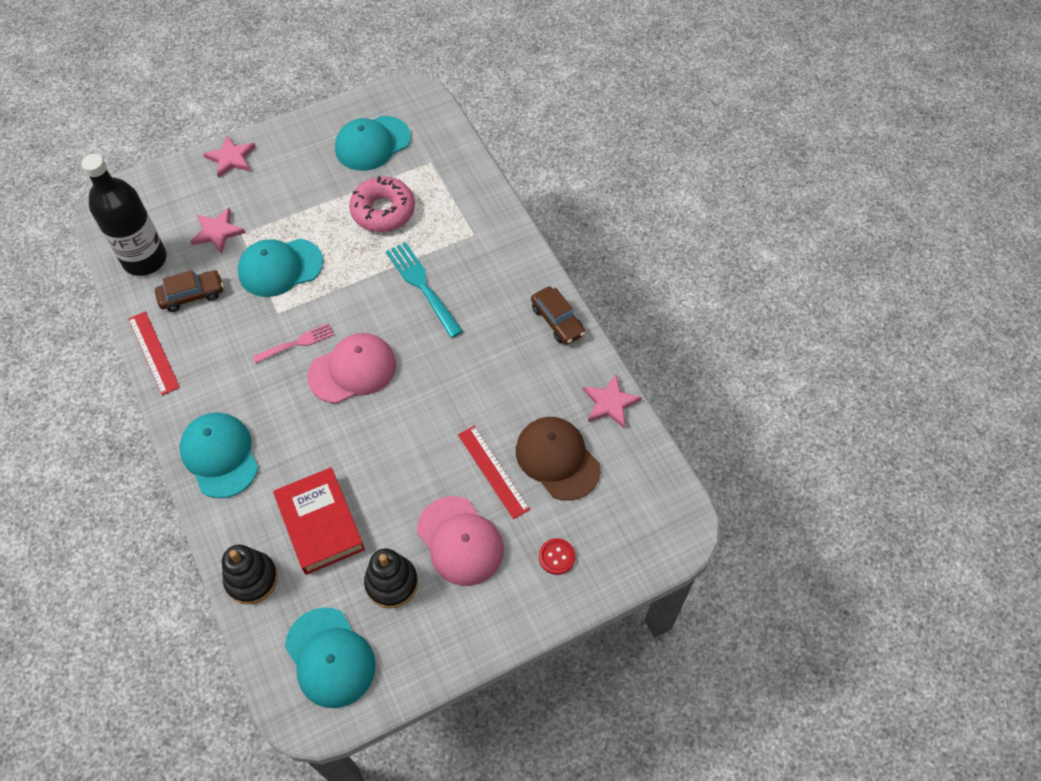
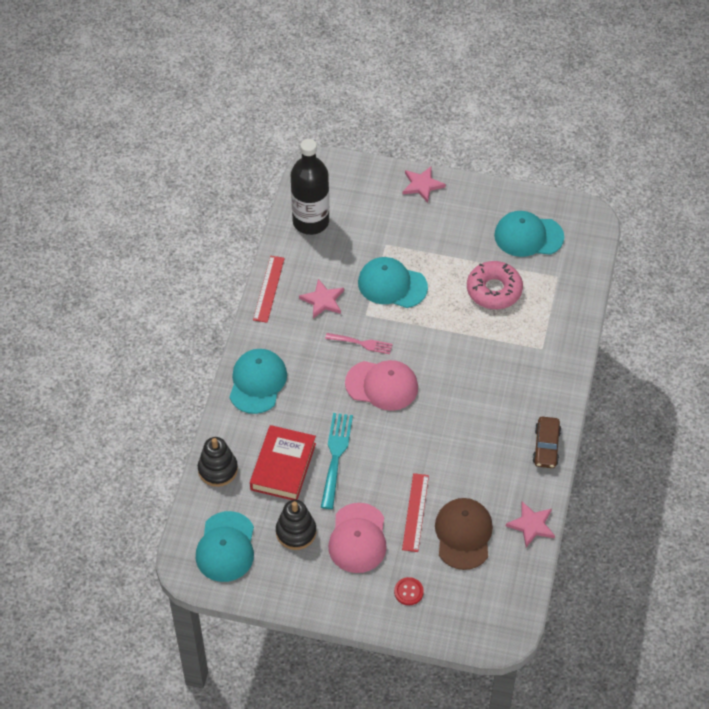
camera: 40 degrees right, 5 degrees down
(192, 295) = (321, 266): brown car -> none
(217, 232) = (371, 233): pink star -> pink star (323, 300)
(422, 286) = (475, 360): turquoise fork -> turquoise fork (335, 456)

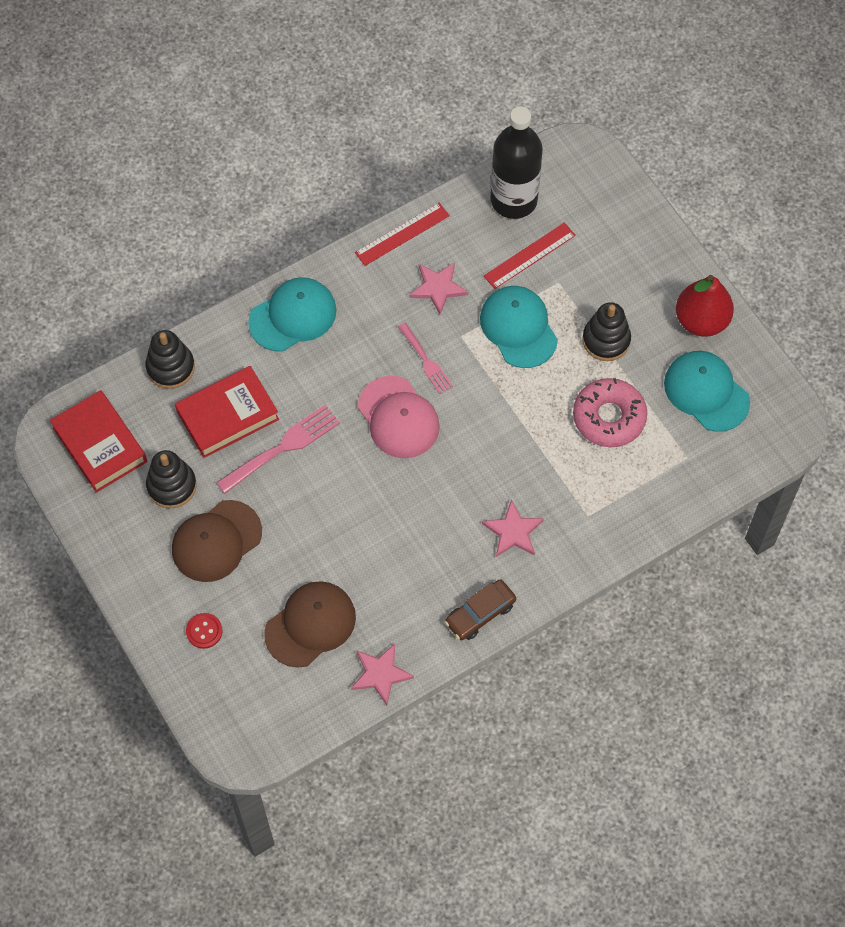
camera: 45 degrees right, 10 degrees up
(226, 547) = (100, 444): turquoise cap -> red book
(335, 456) = (283, 447): turquoise fork -> pink fork
(358, 538) = (216, 541): pink cap -> brown cap
(415, 512) = (292, 564): red ruler -> red ruler (529, 255)
(422, 185) = (661, 252): pink star -> pink star (513, 531)
(446, 253) = (606, 340): none -> black stacking toy
(483, 203) = (701, 320): none -> red pear

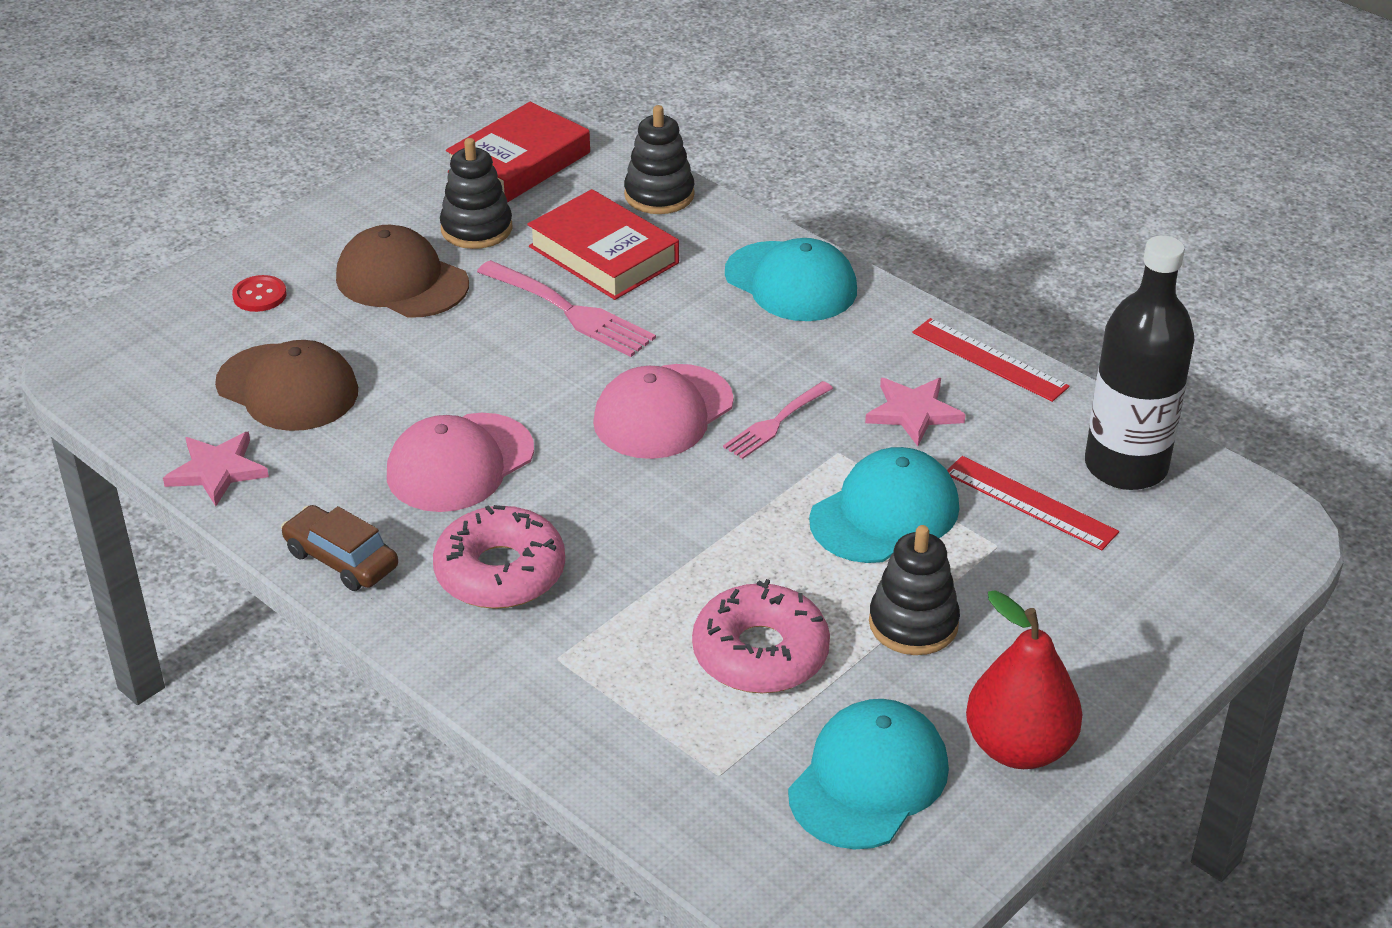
camera: 75 degrees right, 25 degrees down
(413, 537) = (460, 463): none -> pink cap
(513, 531) = (500, 572): pink star -> pink donut

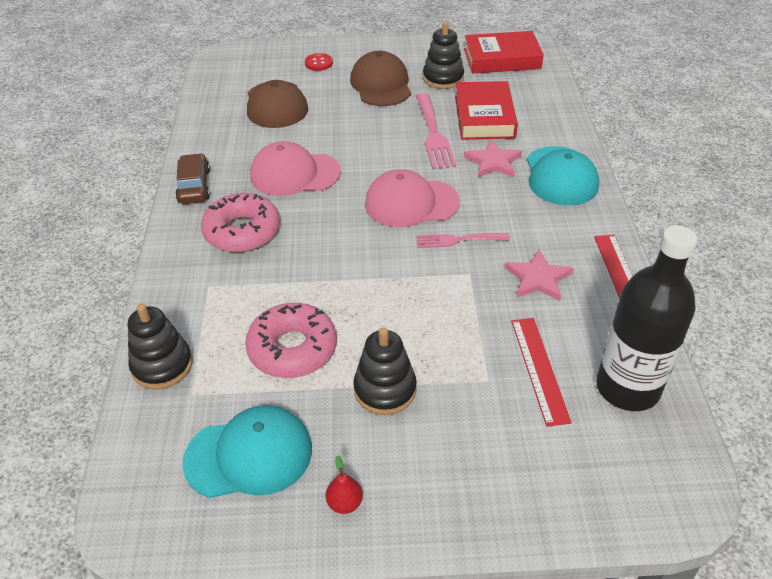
camera: 45 degrees right, 5 degrees up
(217, 471) = (205, 123): pink star -> pink star (493, 162)
(659, 195) = (549, 103): black stacking toy -> black stacking toy (162, 365)
(885, 513) = (450, 321): turquoise cap -> none
(1019, 747) = (345, 503): red pear -> red pear, size x0.44

